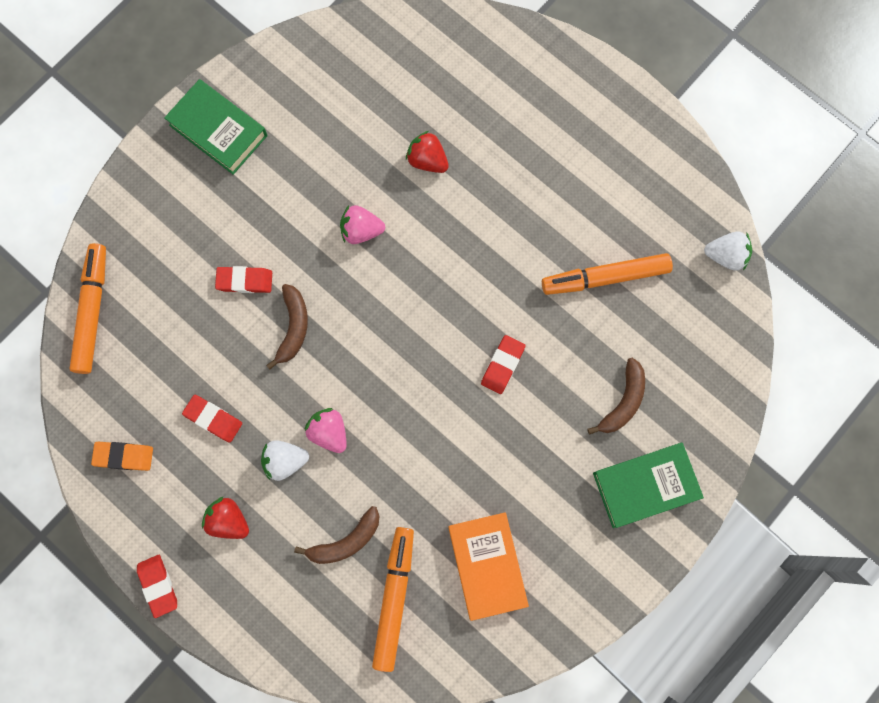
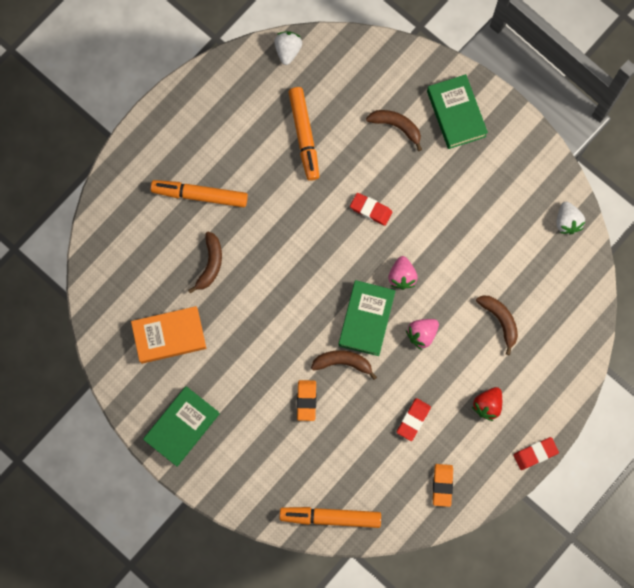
camera: 90 degrees left, 0 degrees up
(245, 281) = (306, 400): red eraser -> orange eraser
(285, 461) = (443, 365): white strawberry -> white strawberry (567, 222)
(351, 358) = (366, 319): none -> green book
(361, 231) = (267, 313): pink strawberry -> pink strawberry (402, 276)
(394, 597) = (538, 286): orange marker -> orange marker (200, 195)
(427, 160) = (210, 264): red strawberry -> brown banana
(487, 565) = (514, 222): orange book -> orange book (169, 336)

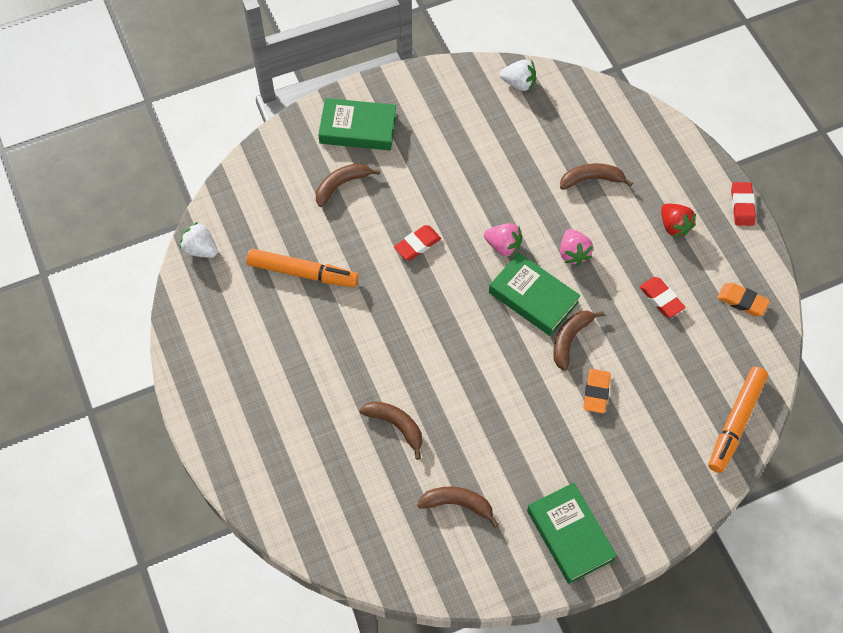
camera: 65 degrees left, 15 degrees down
(169, 336) = (457, 504): orange book -> brown banana
(200, 195) = (312, 403): orange marker -> none
(306, 400) = (596, 392): orange eraser -> orange eraser turned 75 degrees clockwise

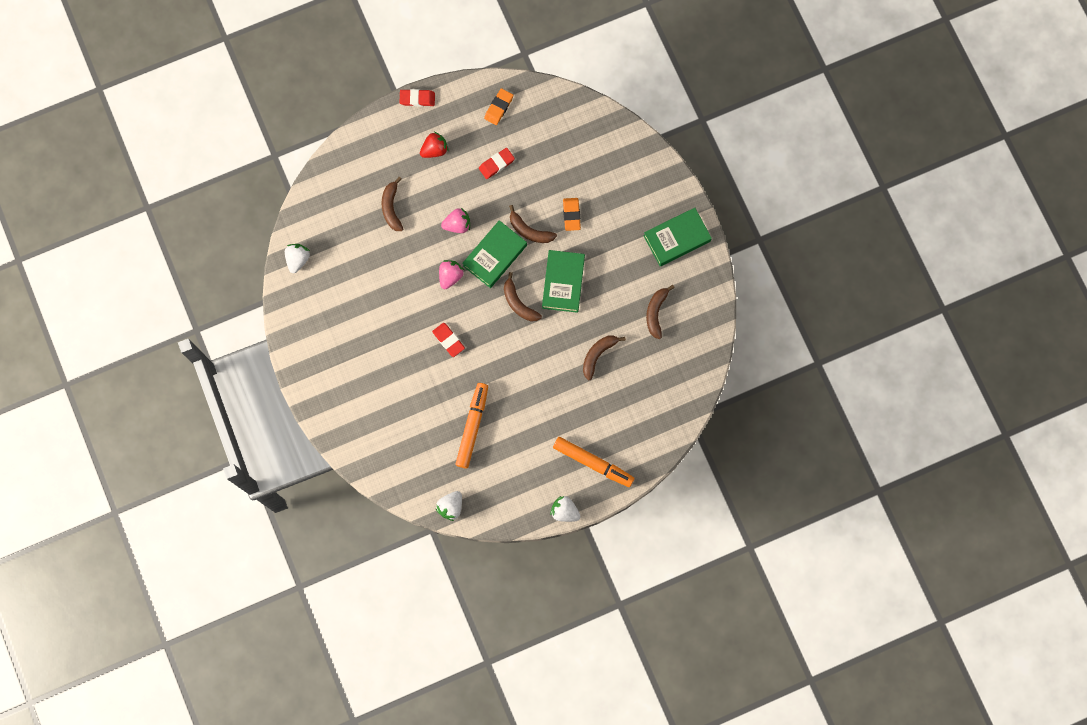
camera: 90 degrees left, 15 degrees up
(182, 382) = (564, 511): none -> white strawberry
(341, 185) = (393, 399): brown banana -> brown banana (518, 303)
(358, 128) = (339, 388): green book -> green book (563, 282)
(596, 392) = (571, 215): orange eraser -> orange eraser turned 75 degrees clockwise
(736, 422) = (594, 122): orange marker -> orange marker (593, 463)

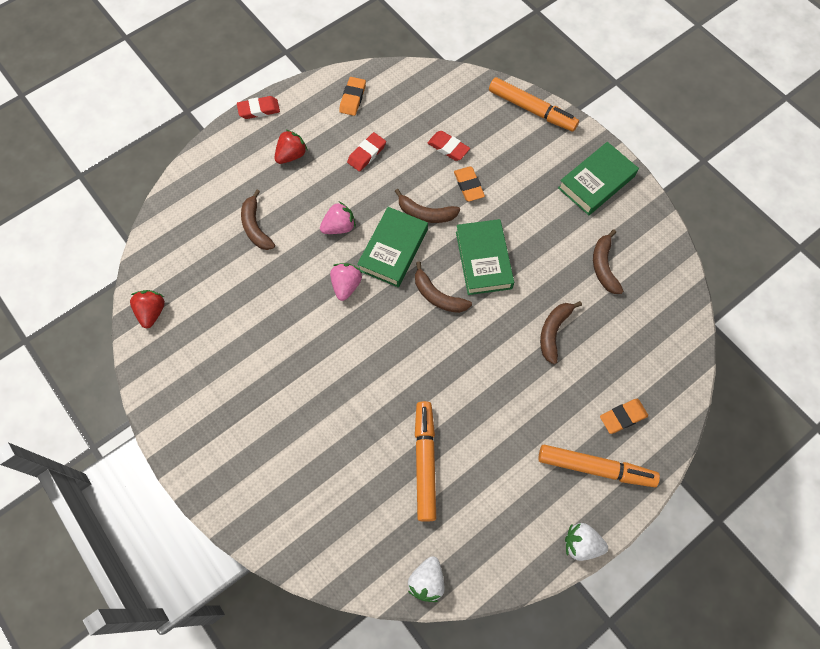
camera: 15 degrees left, 10 degrees down
(298, 259) = (152, 312): white strawberry -> red strawberry
(448, 340) = (364, 361): red eraser -> red eraser (448, 148)
(626, 432) = (623, 417): none -> orange eraser
(647, 157) = (532, 109): none -> orange marker

